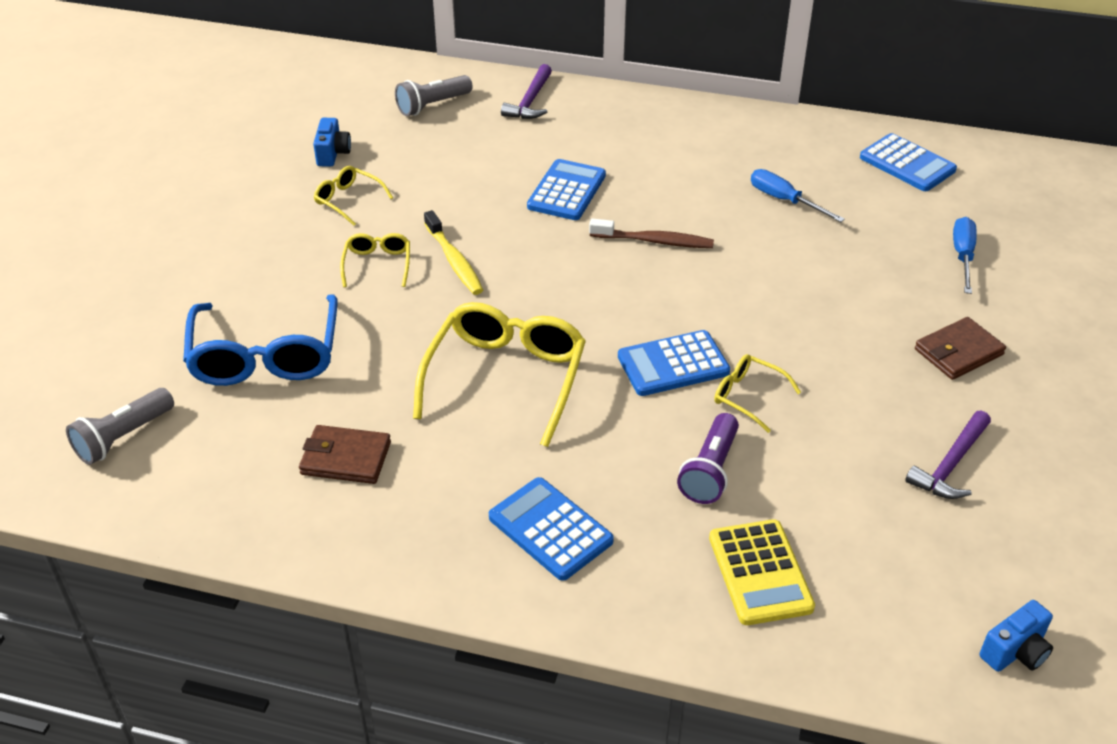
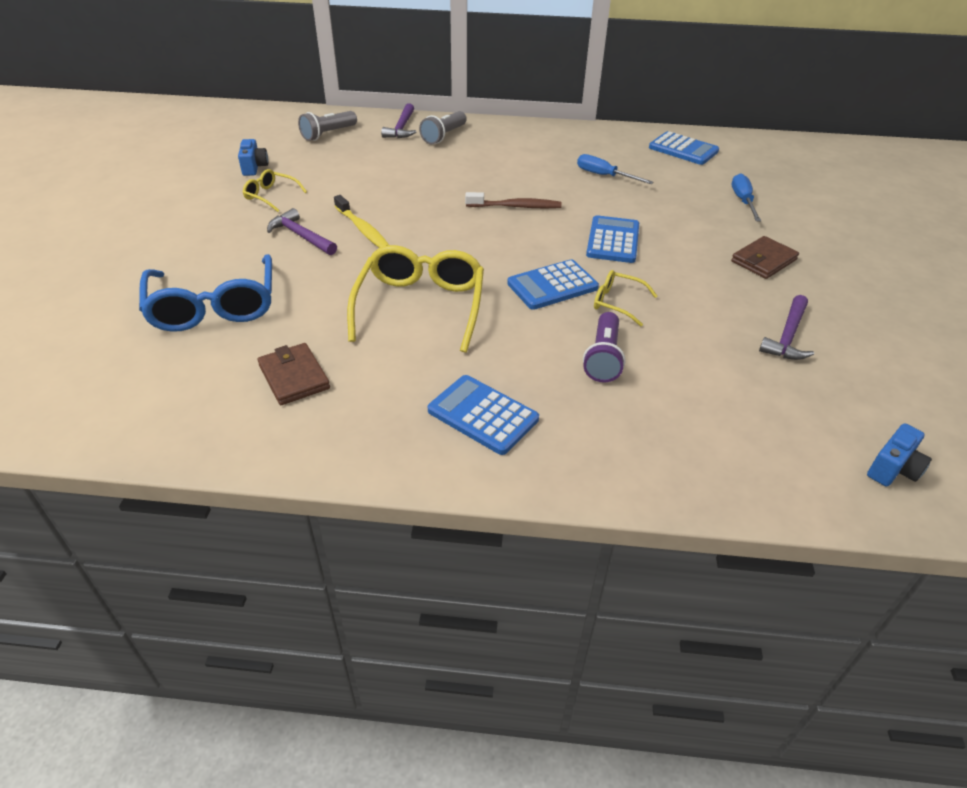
camera: 10 degrees left, 0 degrees up
(123, 437) = (89, 379): grey flashlight -> grey flashlight (444, 136)
(346, 458) = (294, 377): brown wallet -> brown wallet turned 60 degrees clockwise
(377, 264) = (301, 236): yellow glasses -> purple hammer
(566, 191) = (441, 180): blue calculator -> blue calculator (613, 240)
(760, 573) = (667, 430): yellow calculator -> none

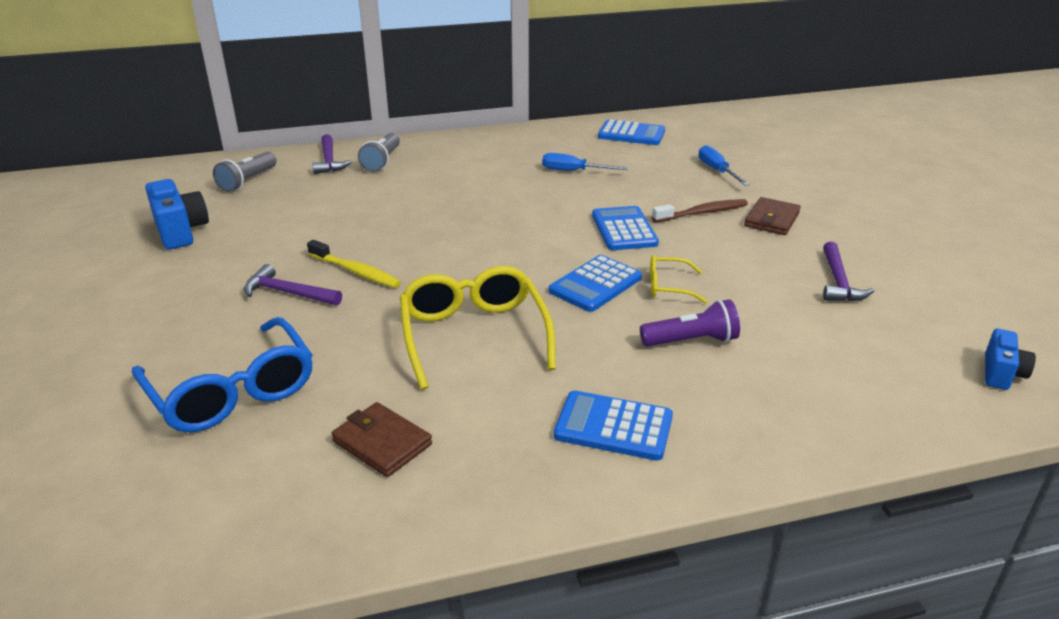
camera: 20 degrees left, 10 degrees down
(254, 167) = (180, 231): blue camera -> blue camera, size x1.62
(271, 196) = (222, 258): yellow glasses -> none
(516, 207) = (506, 216): brown toothbrush -> brown toothbrush (702, 213)
(603, 358) = (691, 341): purple flashlight -> purple flashlight turned 90 degrees counterclockwise

